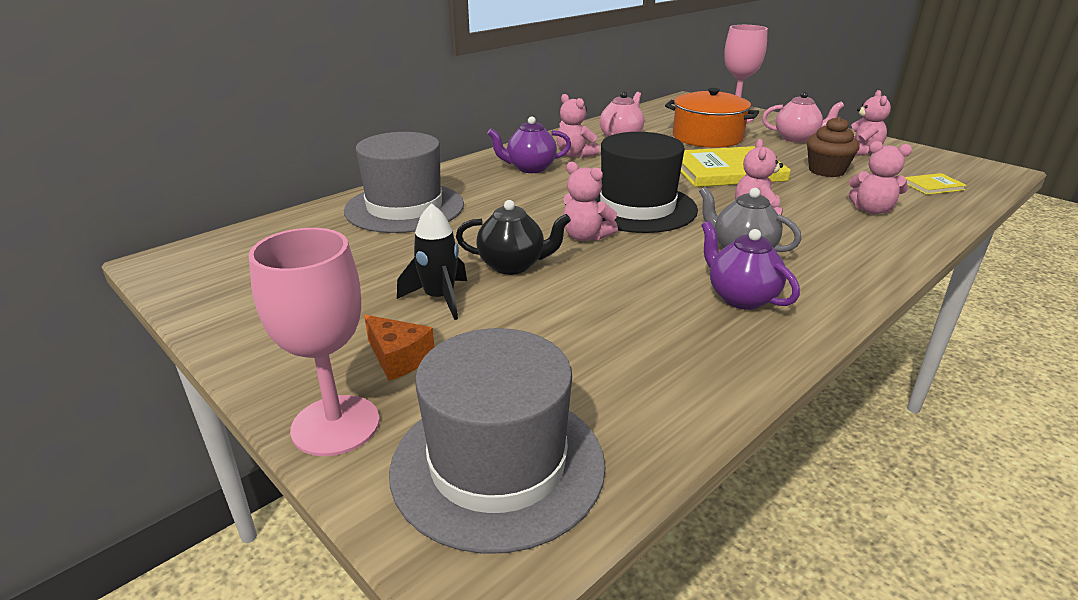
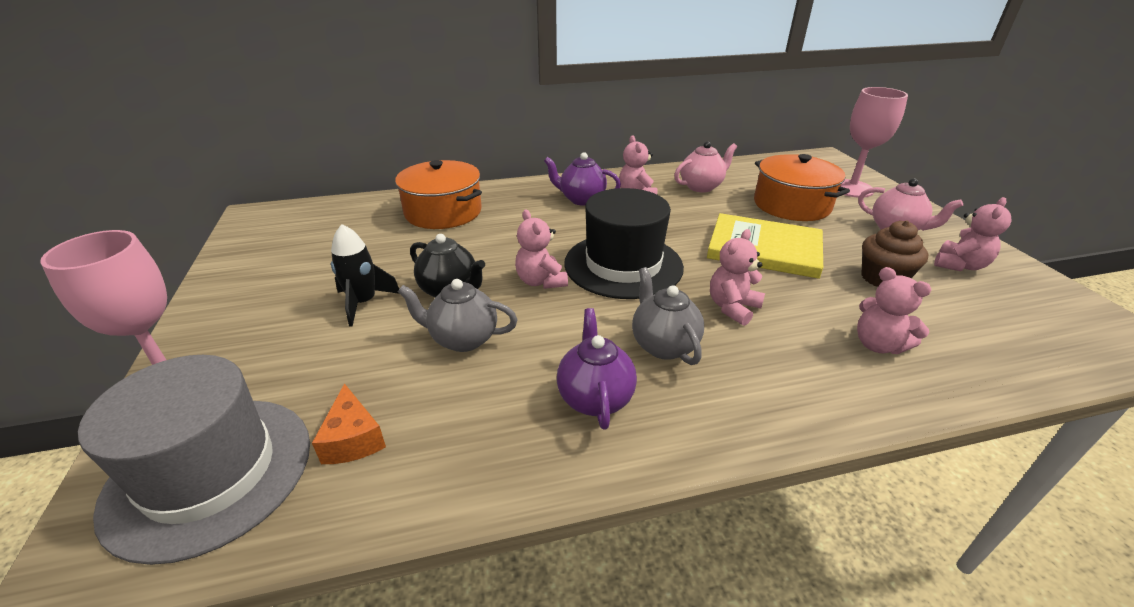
camera: 30 degrees right, 5 degrees up
(398, 358) = (274, 345): orange cheese -> orange cheese (353, 439)
(404, 207) = (443, 212): grey hat -> orange pot
(580, 295) = (463, 339): none -> grey teapot
(933, 186) = (1008, 337): yellow book -> none

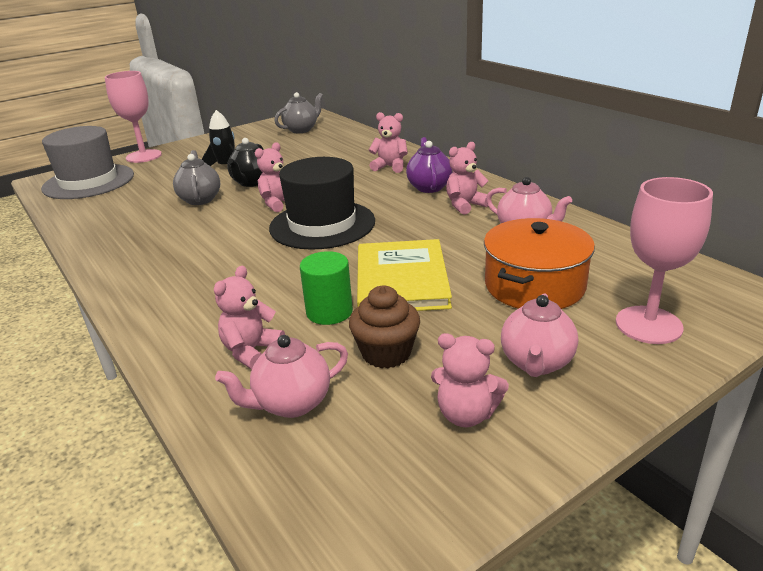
camera: 70 degrees right, 5 degrees down
(353, 439) = (111, 199): orange cheese -> none
(443, 212) = (358, 152): orange pot -> none
(595, 398) = (152, 247): purple teapot -> none
(663, 345) = (215, 258): grey teapot -> grey teapot (301, 130)
(732, 308) = (280, 277): pink teddy bear -> pink teddy bear (390, 167)
(812, 292) = (329, 312): none -> green cylinder
(960, 334) = (291, 403): none -> pink teapot

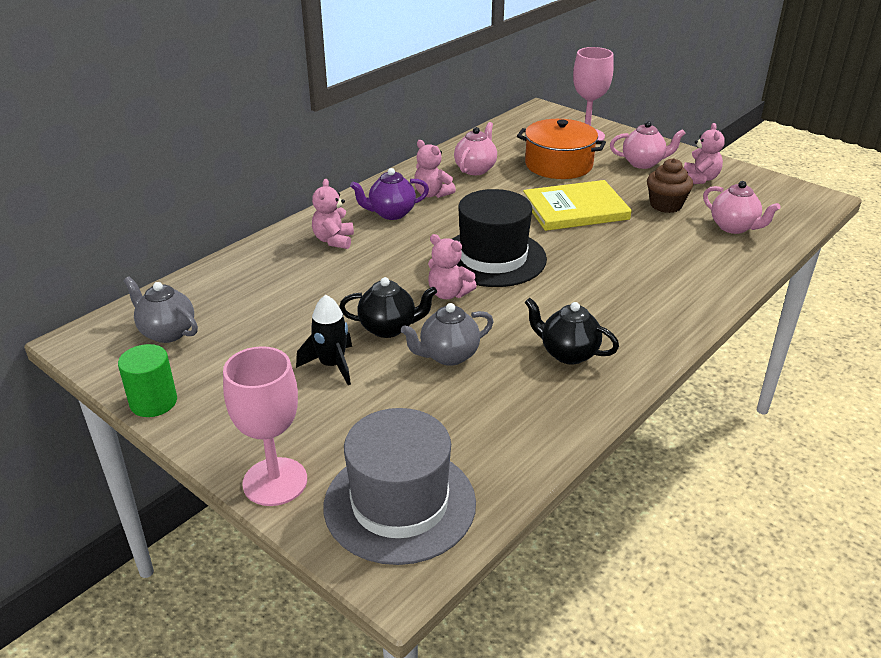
camera: 105 degrees left, 5 degrees up
(155, 242) = (568, 353): none -> black teapot
(251, 351) = (699, 251): pink teddy bear -> none
(329, 312) = (634, 231): green cylinder -> green cylinder (153, 402)

